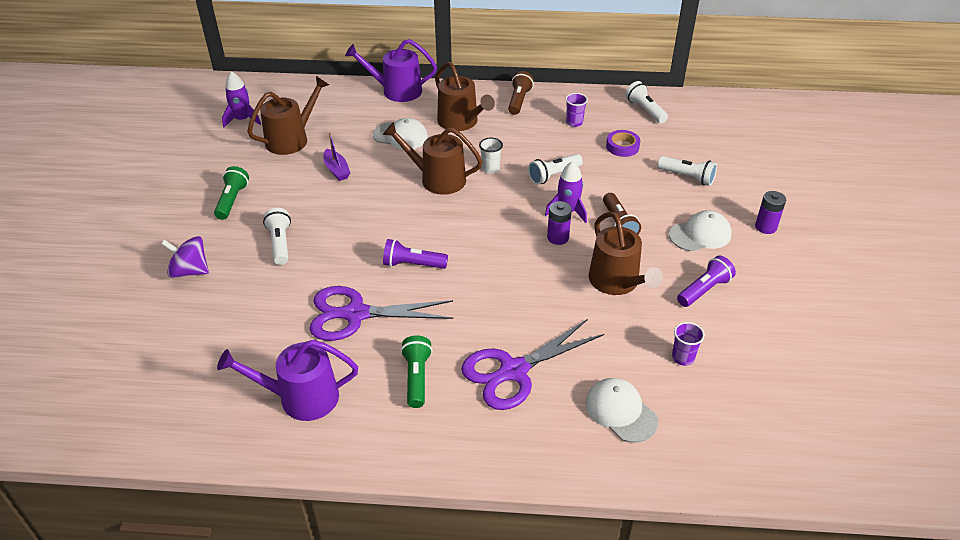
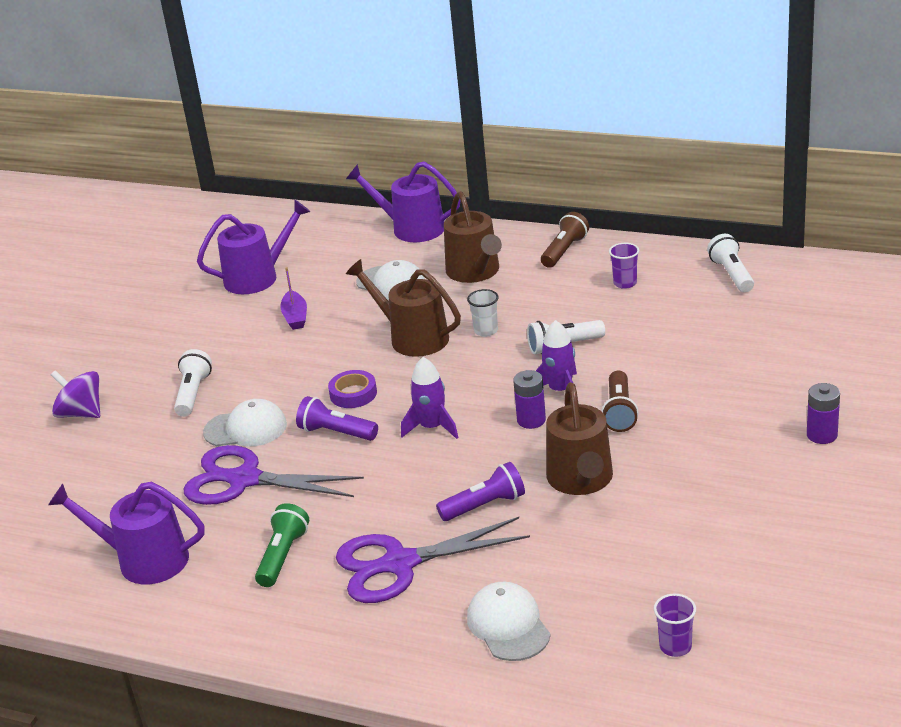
camera: 20 degrees right, 10 degrees down
(232, 200) = (160, 341): green flashlight -> none
(242, 119) = (210, 250): purple rocket -> purple rocket (432, 427)
(291, 139) = (257, 277): brown watering can -> purple watering can
(622, 146) = (675, 318): purple tape -> purple tape (353, 394)
(683, 358) = (620, 576): purple cup -> purple cup (675, 646)
(687, 177) = (745, 363): white flashlight -> none
(700, 234) = (724, 435): white cap -> white cap (246, 428)
(704, 290) = (692, 502): purple flashlight -> purple flashlight (485, 505)

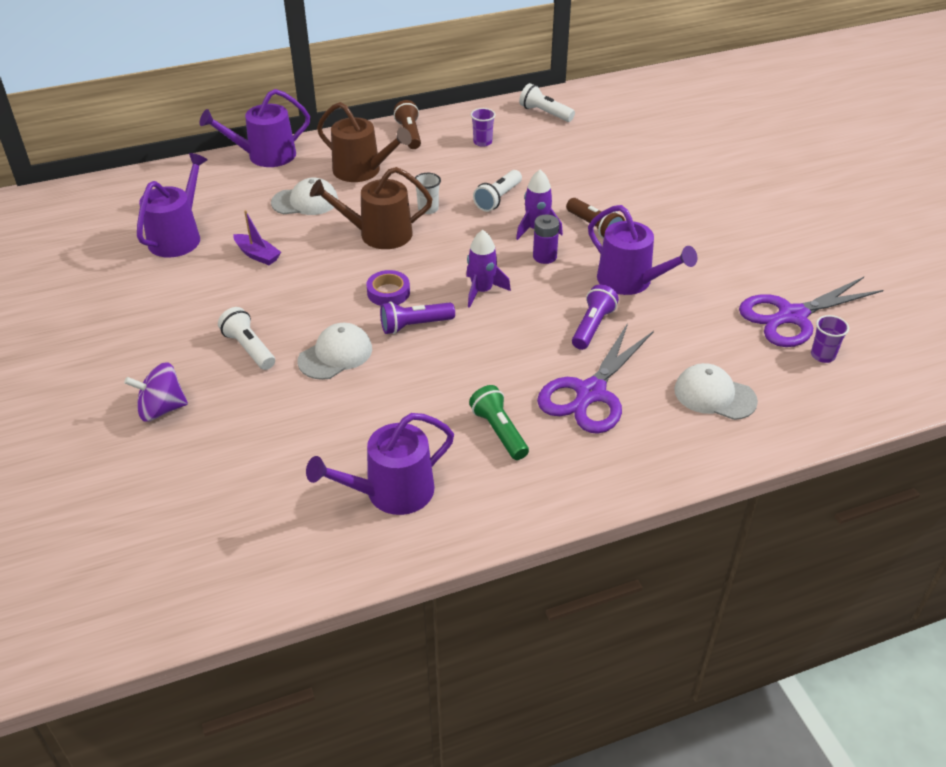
camera: 45 degrees left, 10 degrees up
(245, 480) = (389, 392): purple scissors -> purple scissors (792, 316)
(581, 480) = (630, 281): brown watering can -> purple watering can
(822, 435) = (729, 192): purple battery -> none

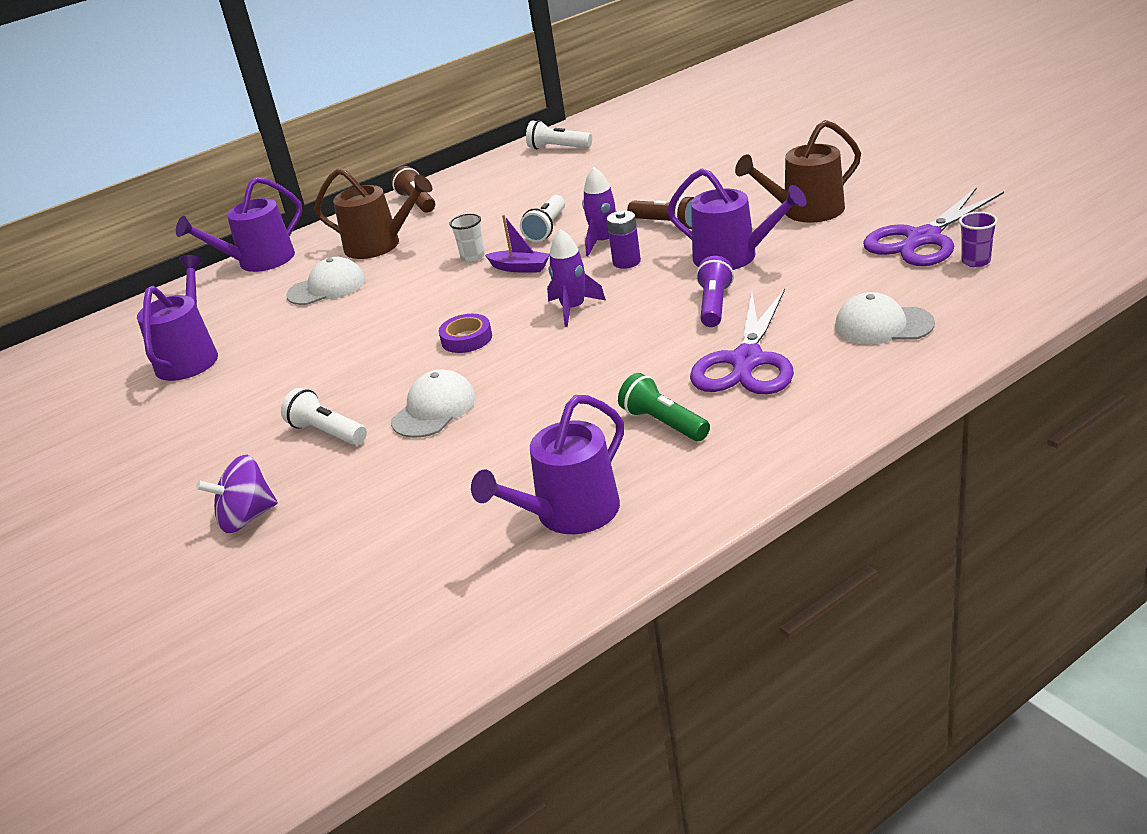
camera: 10 degrees left, 10 degrees down
(257, 255) = (294, 348): purple boat -> purple boat (520, 268)
(379, 234) = (428, 293): brown watering can -> brown watering can (806, 211)
(414, 325) = (513, 359): purple flashlight -> none
(482, 142) = (503, 188): purple cup -> none

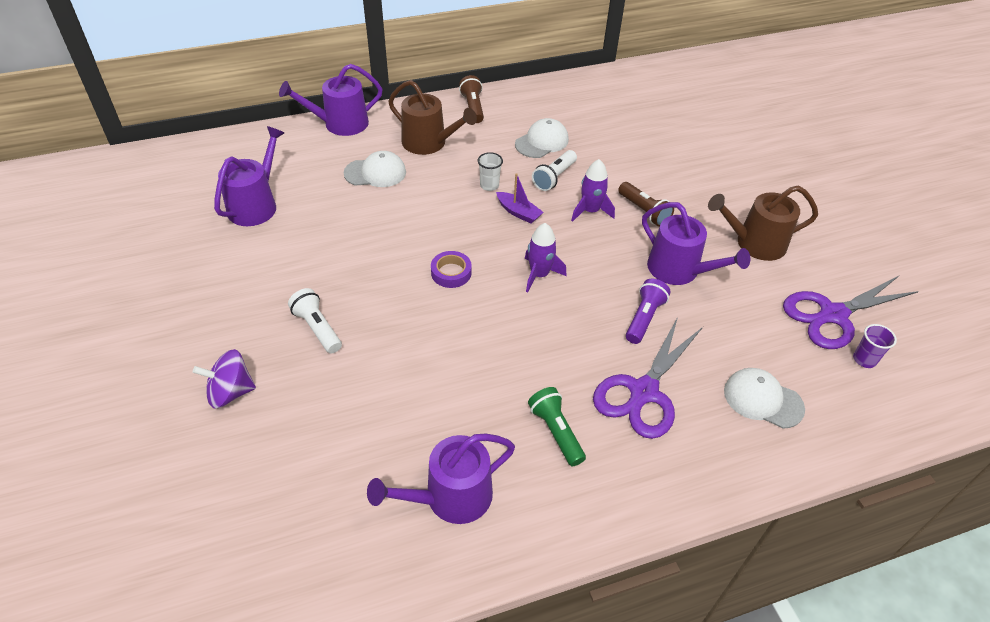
camera: 10 degrees right, 15 degrees up
(434, 409) = (399, 339): white cap -> white cap (542, 142)
(558, 148) = (597, 91): white flashlight -> none
(626, 262) = (598, 240): purple battery -> none

